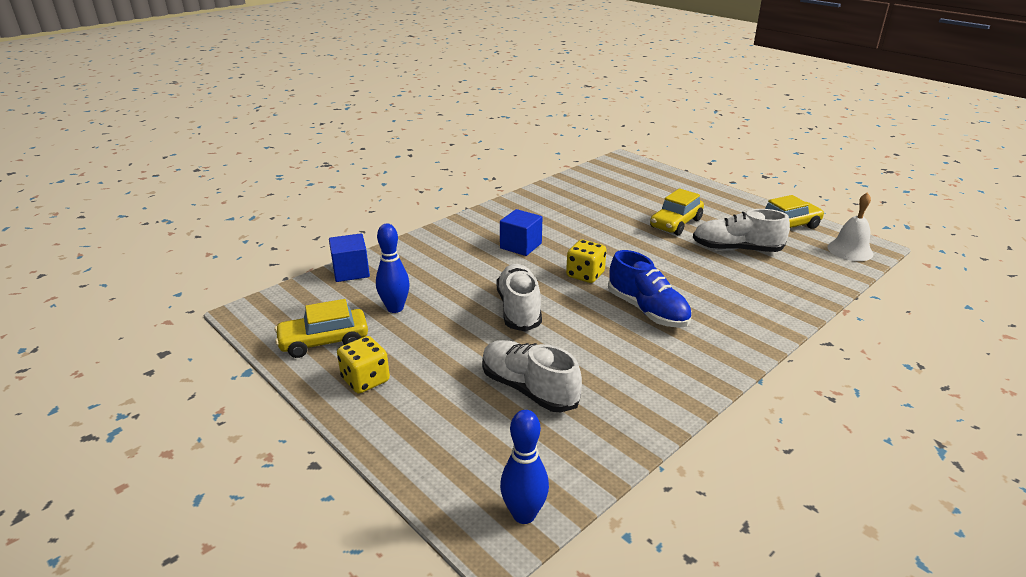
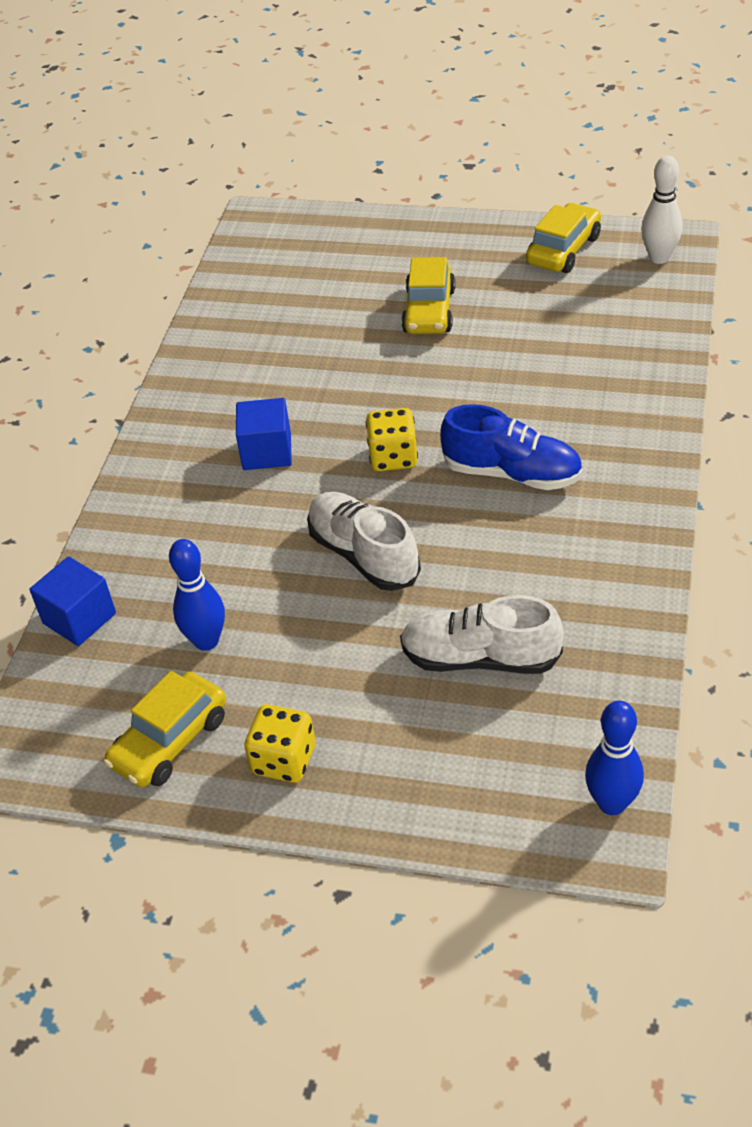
camera: 30 degrees left, 15 degrees up
(736, 249) = (535, 320): white shoe -> none
(850, 250) = (659, 258): white bell -> white bowling pin

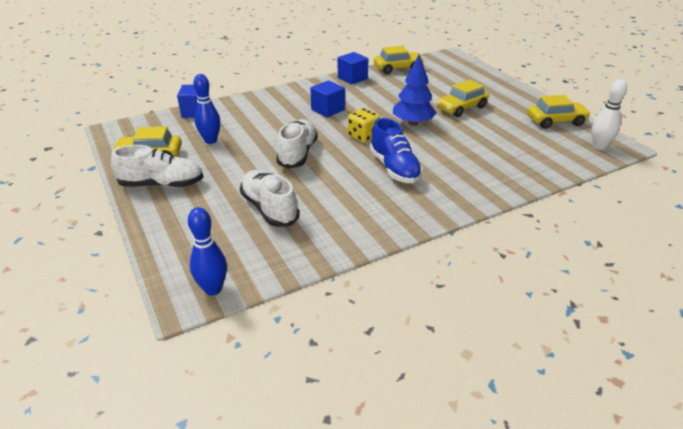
camera: 45 degrees right, 10 degrees down
(196, 367) = (352, 78): none -> blue cube
(227, 299) = (398, 68): none -> yellow car
(284, 760) = (162, 184): yellow dice -> white shoe
(414, 384) = (412, 123): none -> blue tree

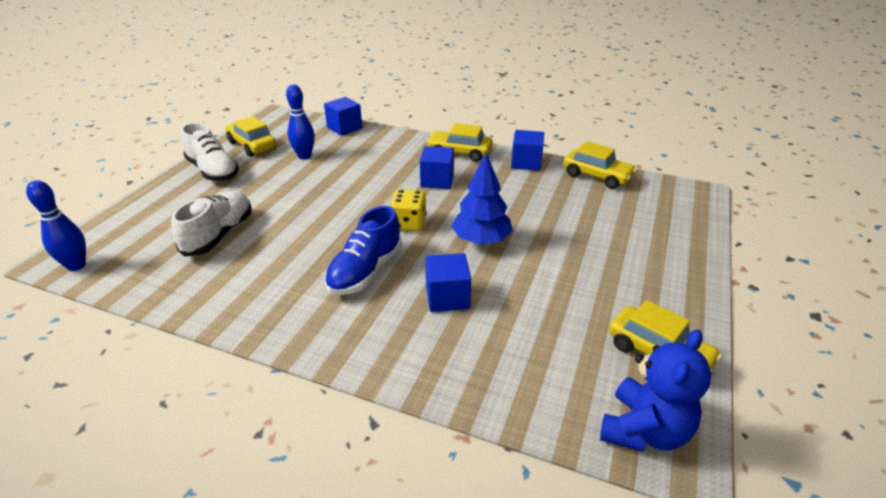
camera: 50 degrees right, 0 degrees up
(297, 154) = (330, 204): white shoe -> none
(453, 153) = (447, 297): none -> blue cube
(461, 108) = (569, 258): yellow car -> yellow car (459, 153)
(599, 147) = (644, 430): white bowling pin -> blue teddy bear

